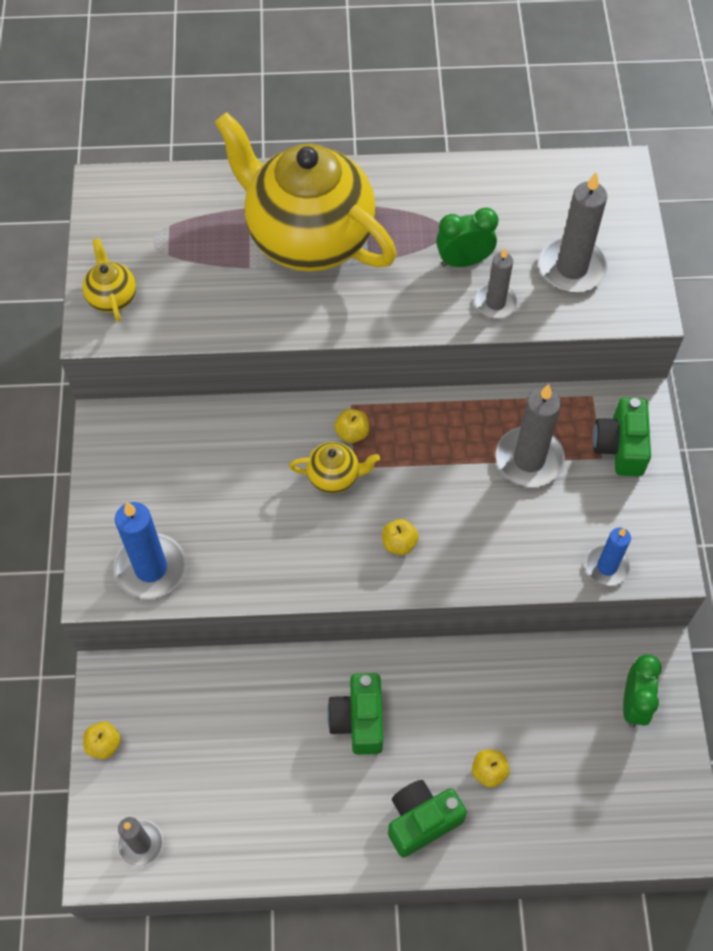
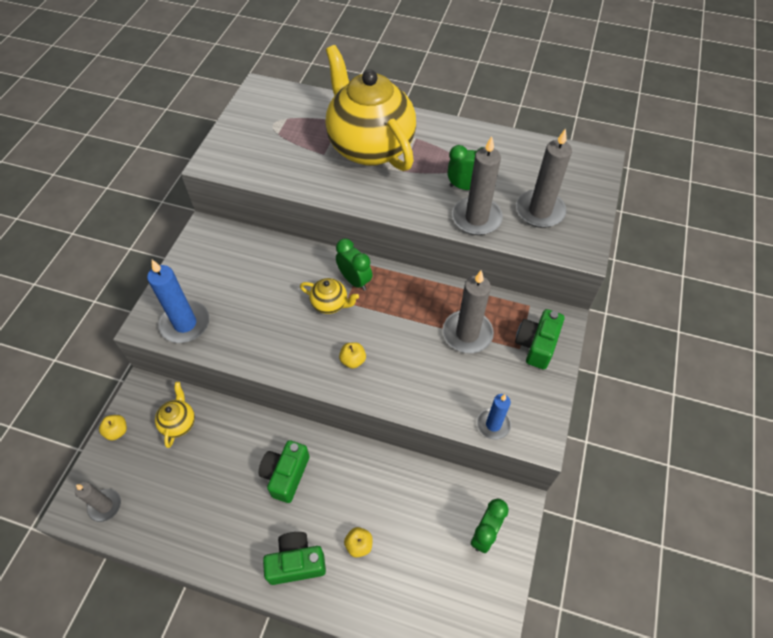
camera: 20 degrees right, 5 degrees down
(112, 297) = (231, 148): yellow teapot -> yellow teapot (179, 423)
(352, 433) = (355, 280): yellow apple -> green clock
(495, 303) = (476, 218): grey candle -> grey candle, size x1.62

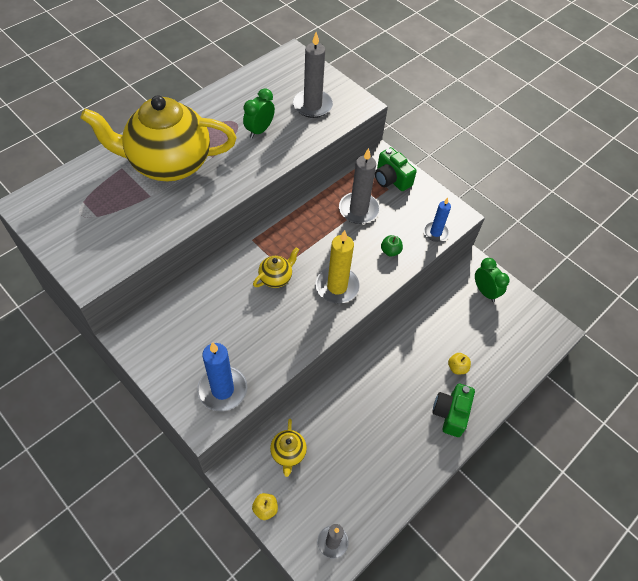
camera: 65 degrees left, 0 degrees up
(179, 423) = (288, 453): yellow teapot -> yellow teapot turned 120 degrees counterclockwise
(286, 475) = (380, 391): green camera -> none
(353, 360) = (337, 287): yellow apple -> yellow candle
(355, 280) = (265, 252): green clock -> none
(433, 389) = (390, 251): none -> green apple
(476, 218) = (293, 140): grey candle -> none

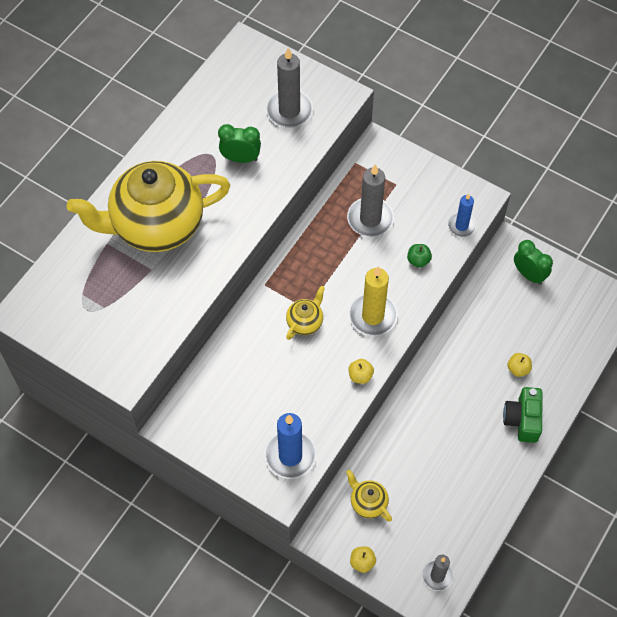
camera: 10 degrees left, 5 degrees up
(259, 130) = (241, 158): green clock -> green clock turned 75 degrees clockwise
(288, 453) = (368, 503): yellow teapot -> yellow teapot turned 150 degrees clockwise
(310, 334) = (360, 376): none -> yellow apple
(391, 179) = (396, 171): green camera -> none

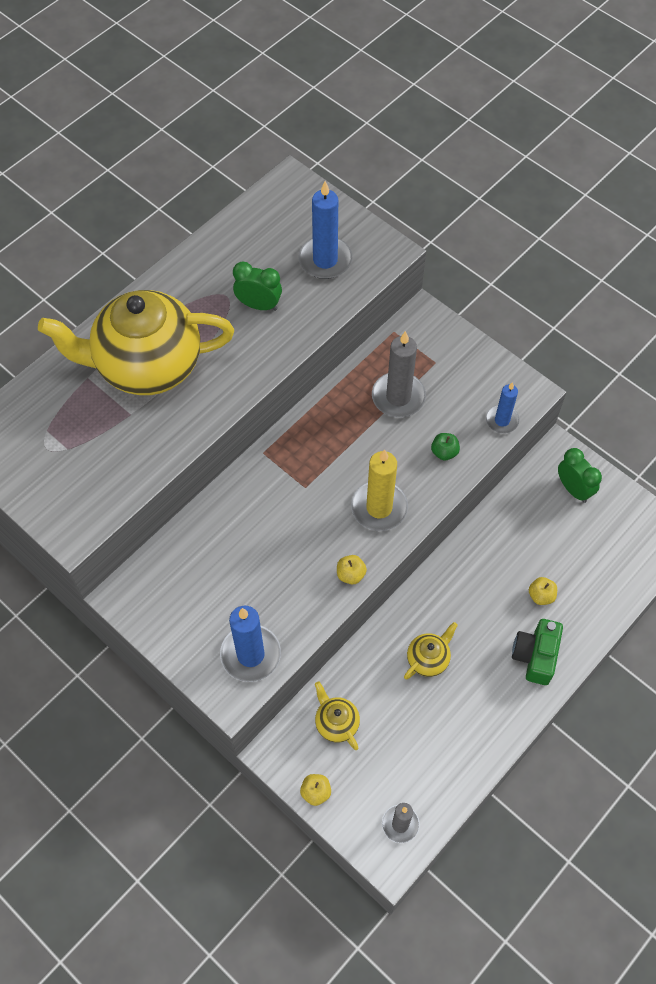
camera: 10 degrees right, 0 degrees up
(289, 110) = (325, 260): grey candle -> blue candle
(305, 322) = (300, 503): yellow teapot -> yellow teapot (428, 659)

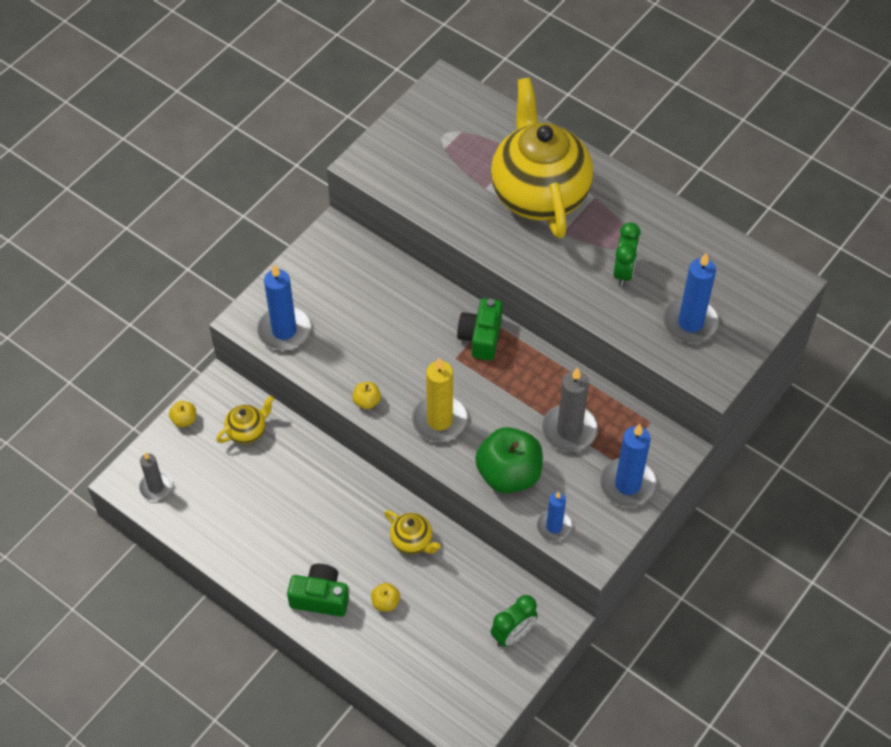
camera: 85 degrees right, 5 degrees down
(282, 462) = (481, 337): none -> green camera
(428, 659) = (312, 503): yellow teapot -> yellow teapot (412, 541)
(444, 452) = (509, 474): green apple -> green apple, size x2.30
(459, 357) = (627, 484): none -> blue candle

